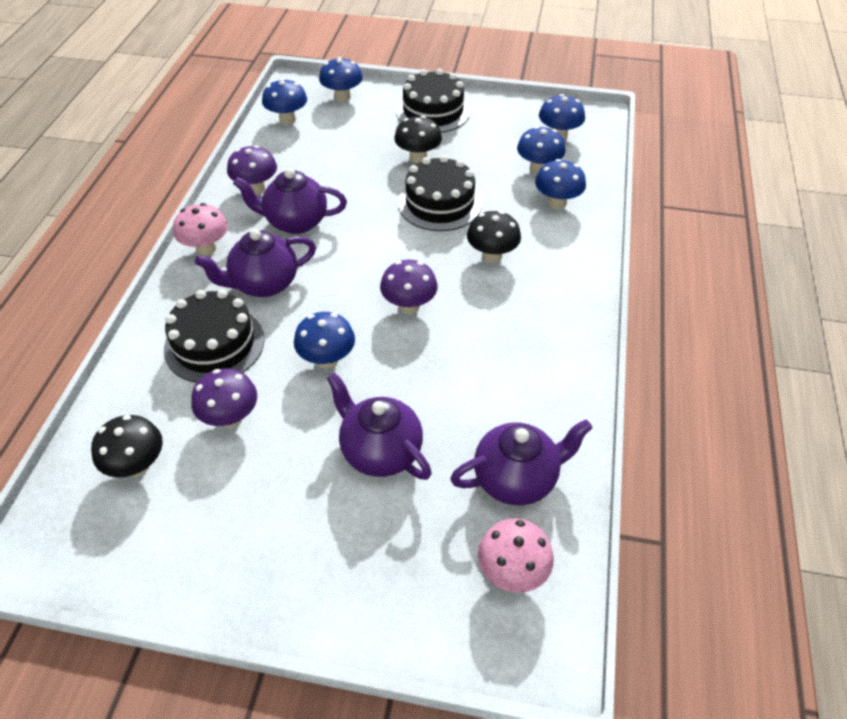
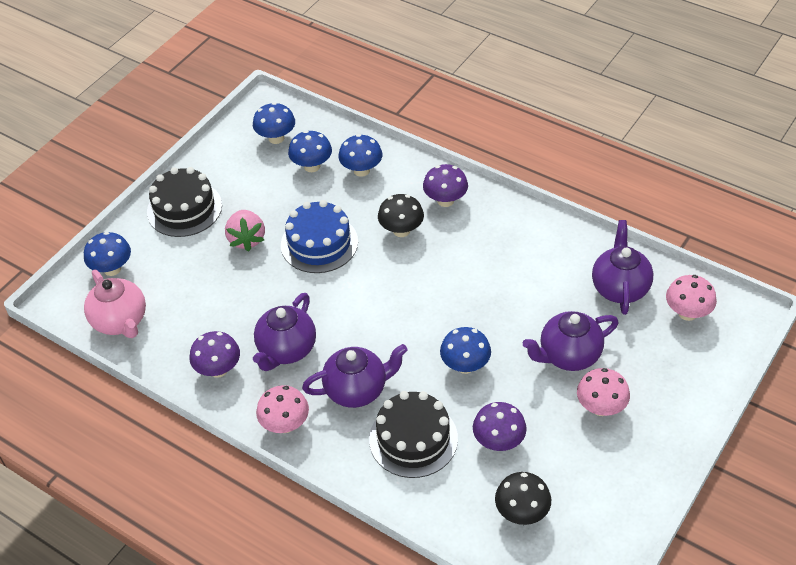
camera: 65 degrees left, 0 degrees up
(264, 284) = (357, 390): purple teapot -> purple teapot turned 105 degrees counterclockwise
(287, 119) = (120, 321): blue mushroom -> pink teapot
(311, 506) = (601, 407): none -> pink mushroom
(409, 305) = (431, 298): purple mushroom -> purple mushroom (445, 200)
(418, 157) = (247, 239): black mushroom -> pink strawberry
(439, 203) = (319, 243): black cake -> blue cake

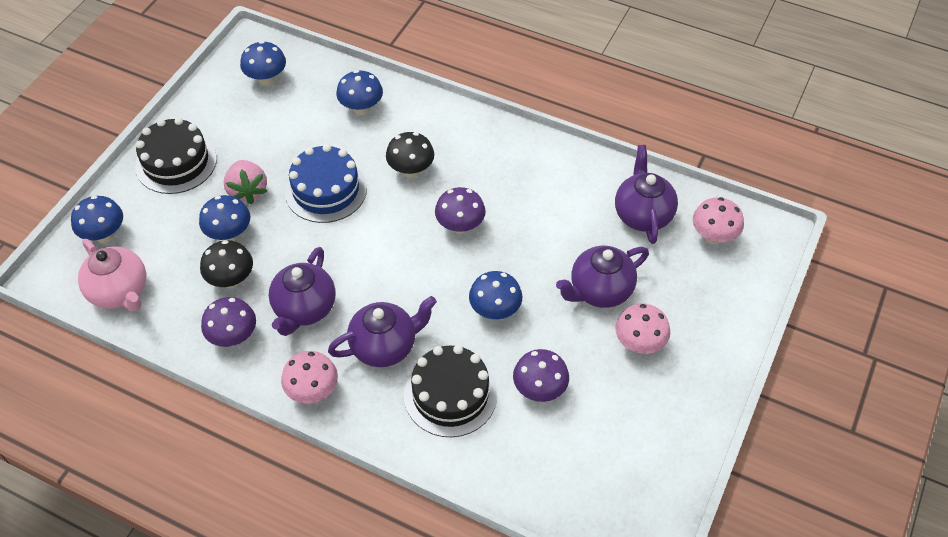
camera: 10 degrees left, 5 degrees up
(312, 166) = (308, 107): blue mushroom -> blue mushroom (229, 234)
(445, 200) = (453, 135): purple mushroom -> purple mushroom (460, 226)
(522, 512) = (572, 464): black mushroom -> black mushroom (231, 279)

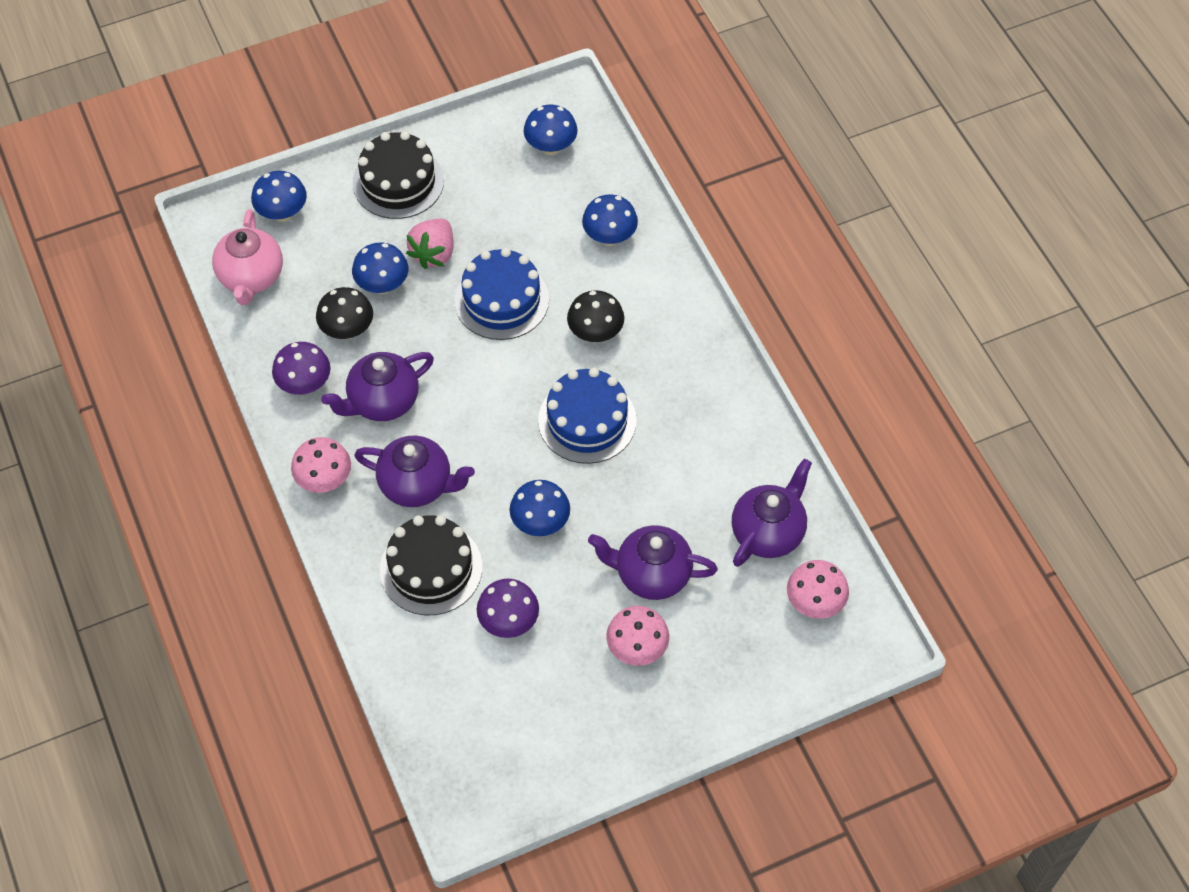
camera: 40 degrees right, 5 degrees up
(460, 226) = (587, 420): purple mushroom -> blue cake

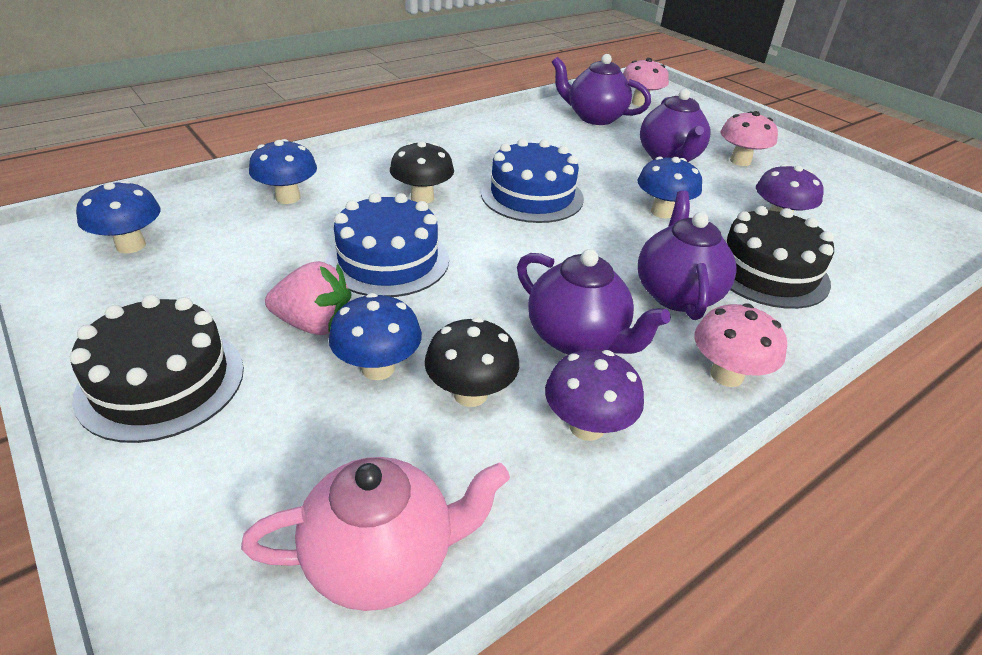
camera: 105 degrees left, 20 degrees down
(282, 213) = (211, 540): blue mushroom -> none

